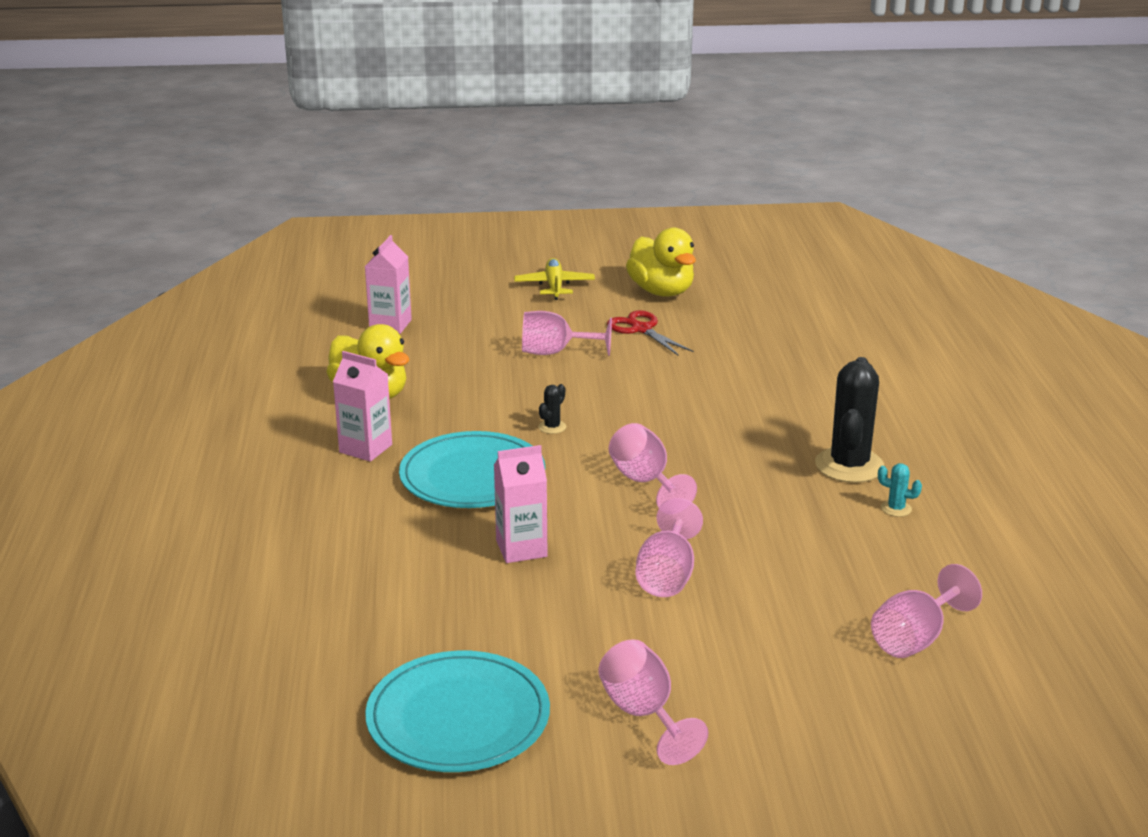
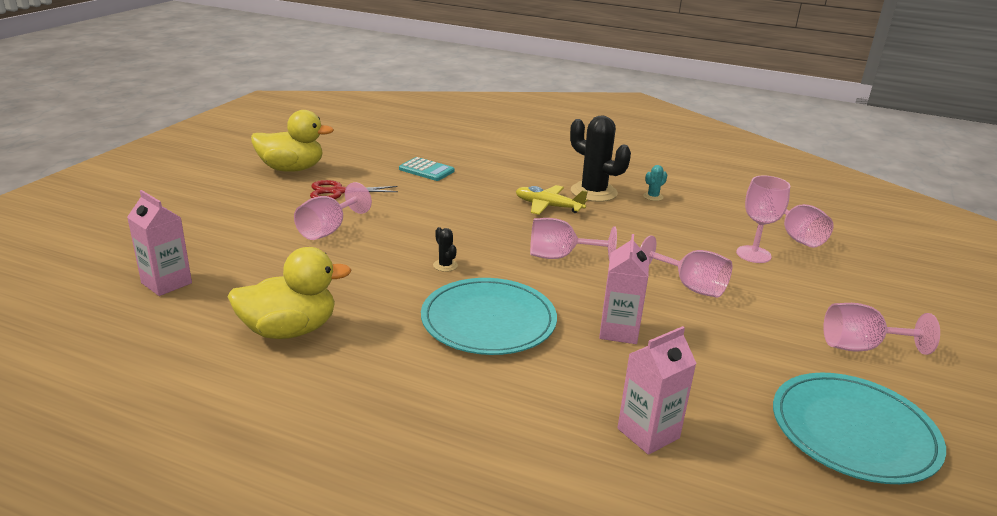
camera: 65 degrees left, 0 degrees up
(365, 448) = (387, 360): pink carton -> pink carton (648, 433)
(554, 286) = (218, 198): yellow plane -> yellow plane (548, 206)
(761, 354) = (426, 170): none -> turquoise calculator
(811, 610) = (753, 254): none -> pink goblet

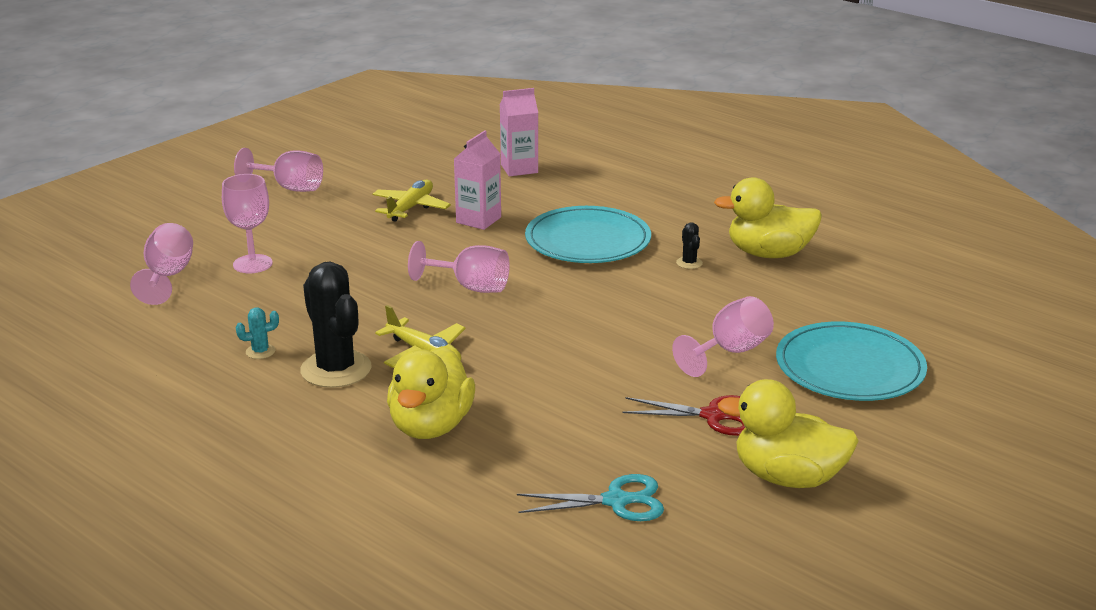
camera: 160 degrees left, 0 degrees up
(166, 283) = (901, 309): pink carton -> none
(387, 153) = (616, 501): none -> turquoise scissors
(426, 170) = (562, 447): turquoise calculator -> none
(445, 265) = (604, 292): black cactus -> black cactus (689, 263)
(507, 172) = (431, 426): none -> yellow duck
(690, 286) = (368, 244): pink goblet -> none
(703, 337) = (411, 208): none -> yellow plane
(853, 431) = (380, 154): turquoise plate -> turquoise plate (849, 367)

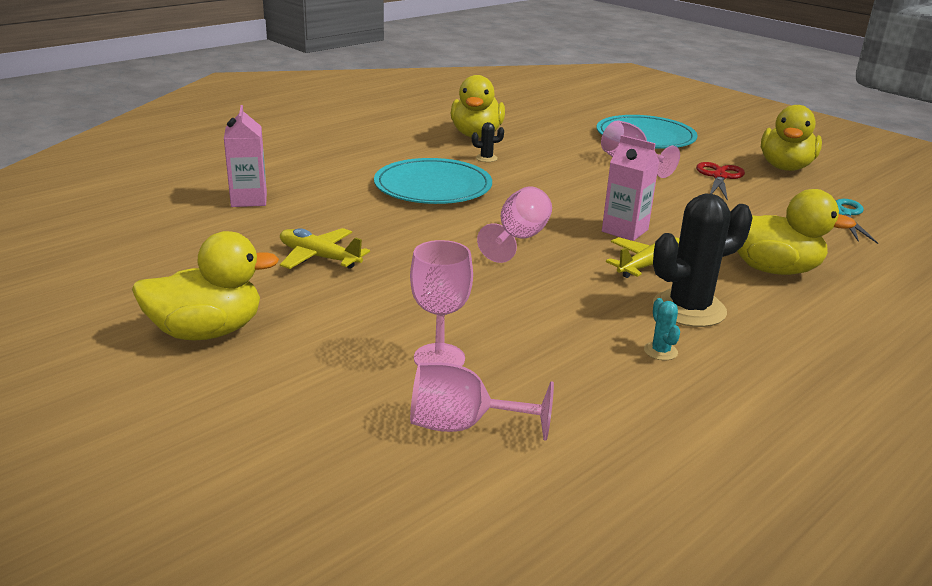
camera: 85 degrees left, 0 degrees up
(289, 188) = (207, 332): pink goblet -> yellow duck
(478, 220) = (368, 226): pink carton -> pink carton (625, 230)

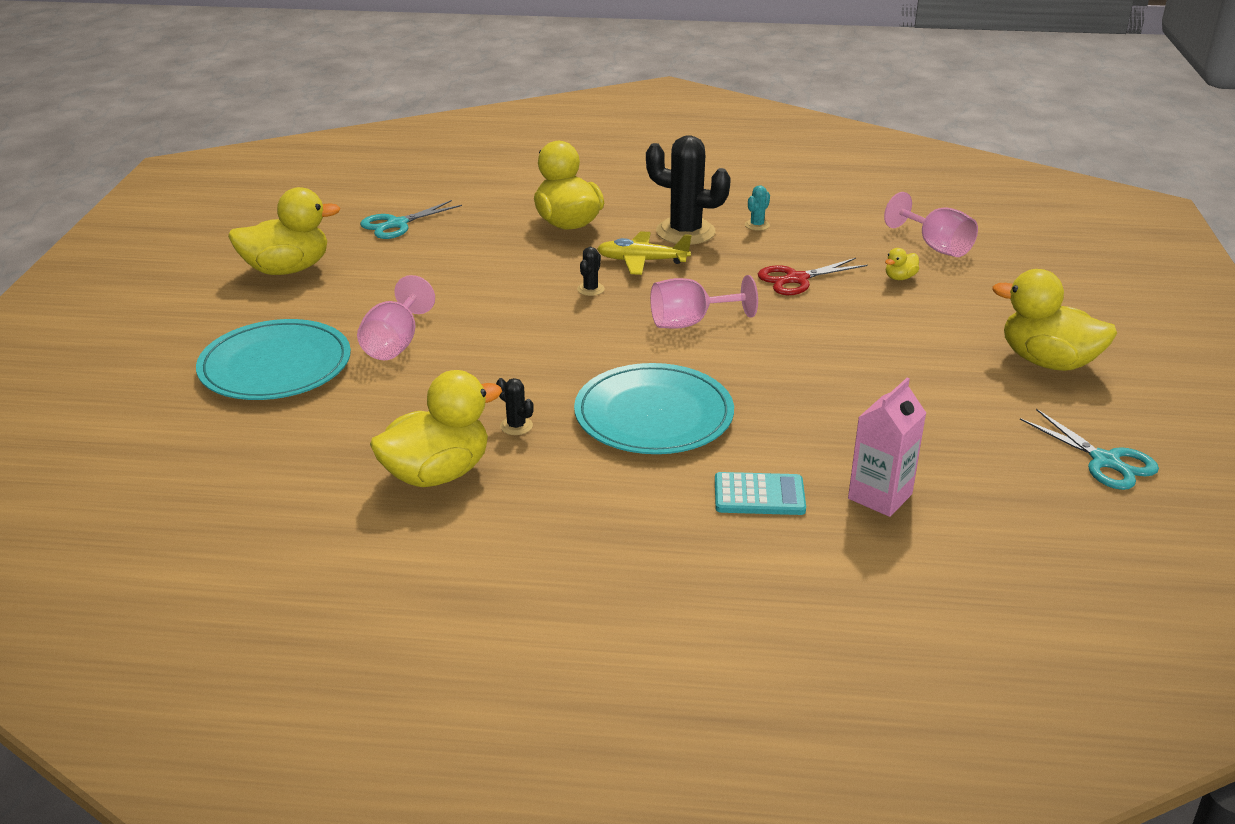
camera: 130 degrees left, 5 degrees up
(107, 271) = (1105, 461): none -> turquoise scissors
(316, 178) = (759, 495): none -> turquoise calculator
(319, 257) = (889, 385): yellow plane -> none
(439, 358) = (900, 278): pink goblet -> yellow duck
(625, 230) = (590, 289): pink carton -> black cactus
(719, 177) = (371, 290): red scissors -> red scissors (796, 279)

